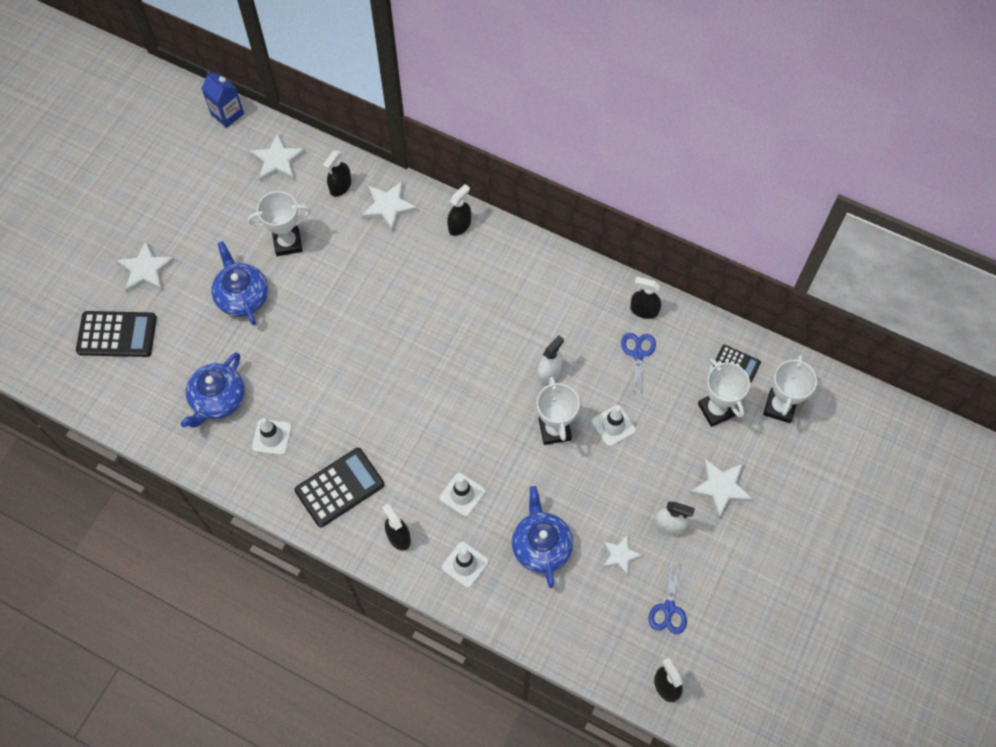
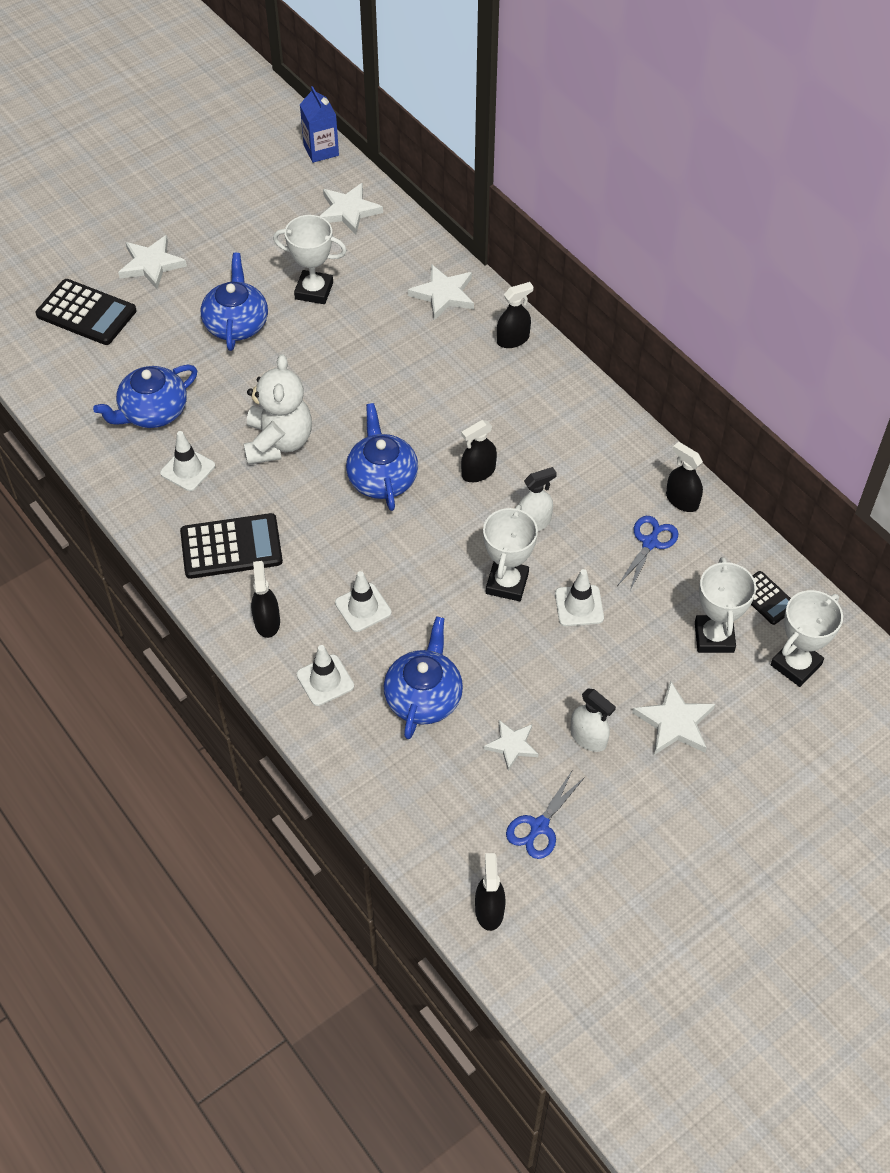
camera: 25 degrees right, 10 degrees down
(329, 385) = (278, 442): none -> white teddy bear
(340, 186) = (402, 257): black spray bottle -> black spray bottle (478, 472)
(422, 382) = (382, 478): none -> blue teapot

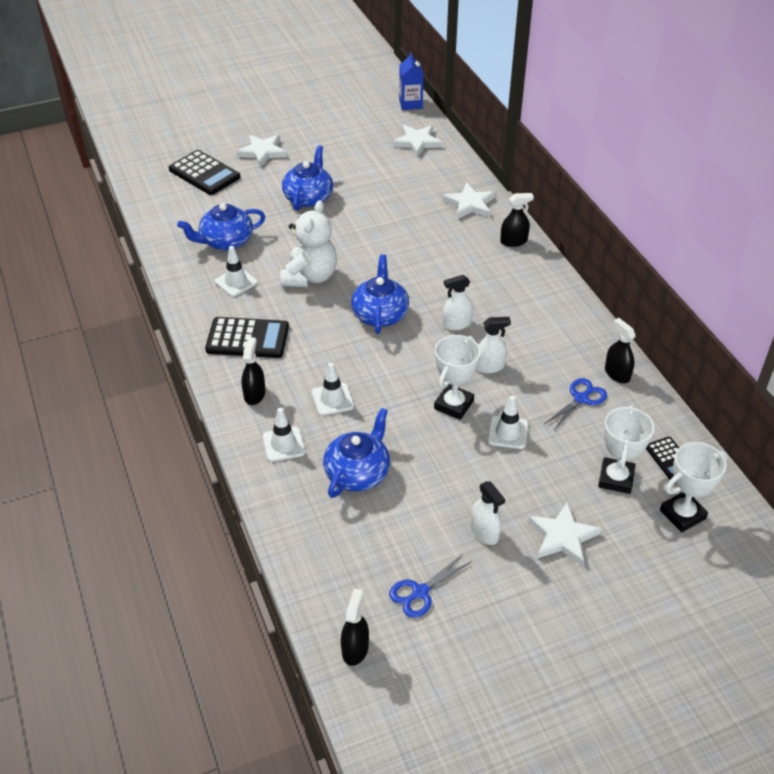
camera: 15 degrees right, 10 degrees down
(314, 291) = (373, 186): white trophy -> none
(478, 472) = (457, 324): black spray bottle -> white spray bottle
(512, 745) = (418, 524): white star -> none

